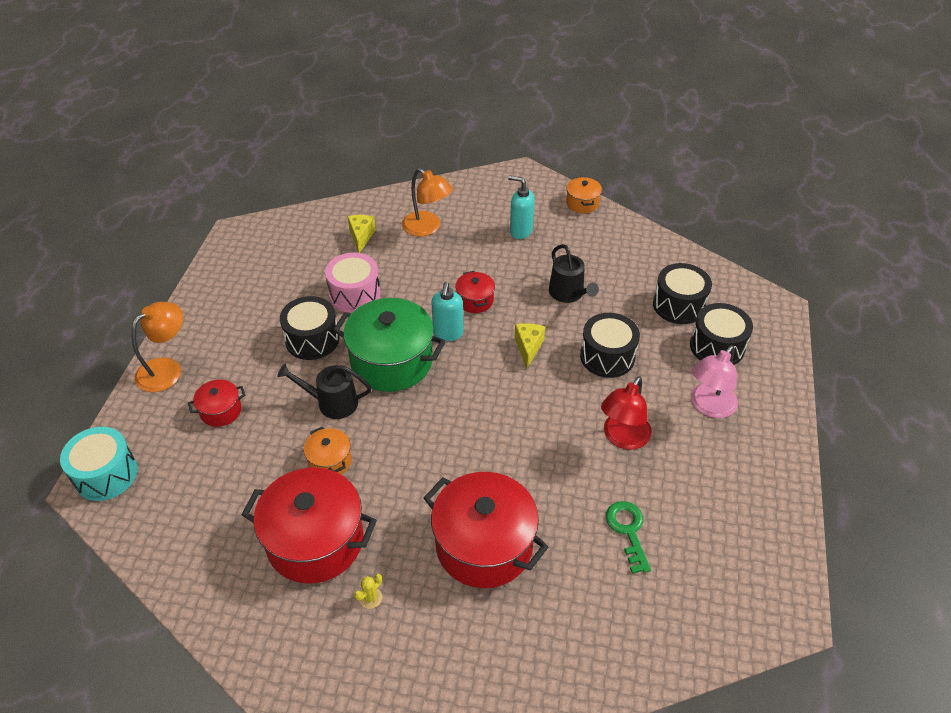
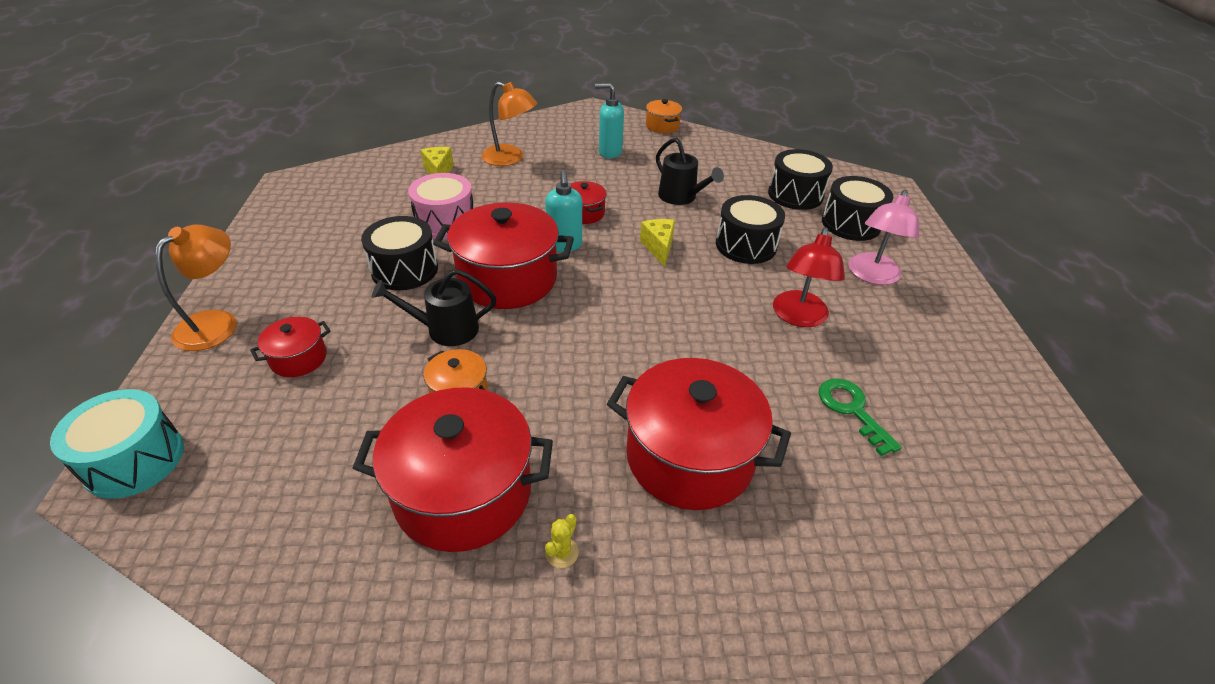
camera: 15 degrees left, 5 degrees down
(391, 361) = (507, 279): green pot -> red pot

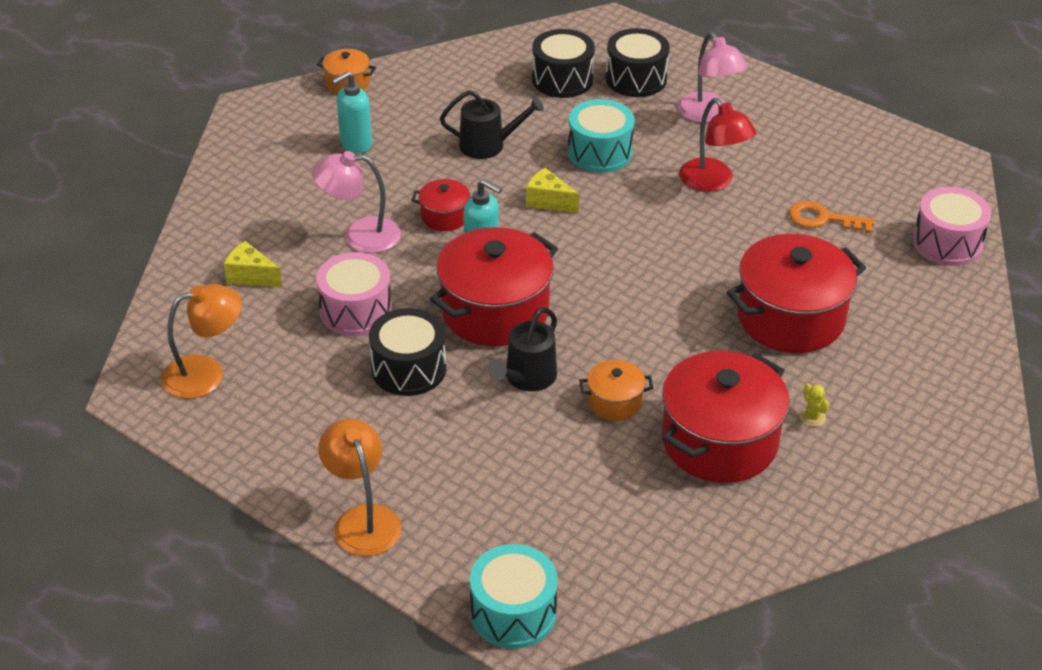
camera: 50 degrees left, 0 degrees up
(299, 358) = (475, 480): red pot -> none
(510, 158) = (284, 215): orange lamp -> orange lamp (206, 373)
(523, 191) = (360, 235): none -> pink lamp
(746, 245) = (600, 152): black drum -> turquoise drum
(852, 410) = (823, 219): green key -> orange key
(956, 531) = (947, 243): none -> pink drum

